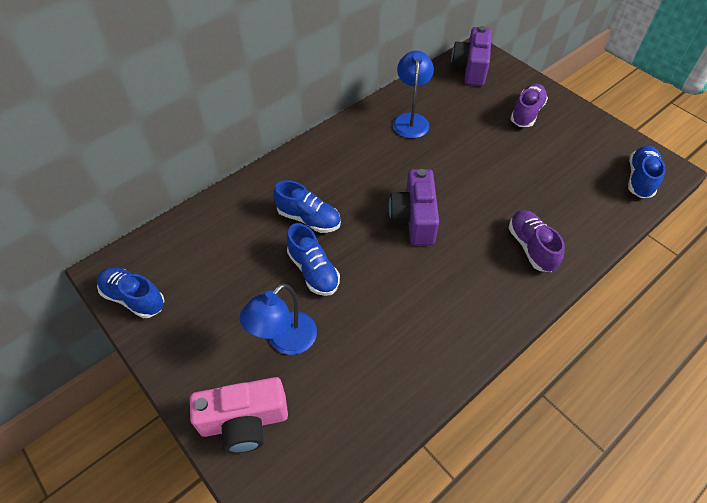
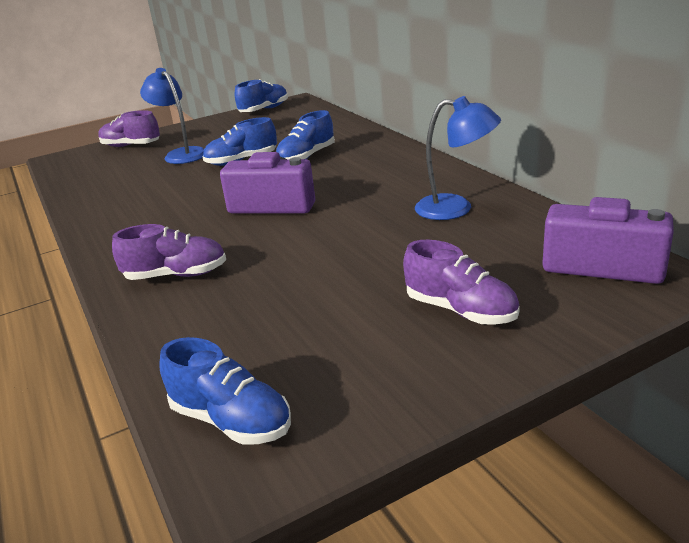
camera: 105 degrees right, 25 degrees down
(244, 421) = (131, 146): pink camera -> purple shoe

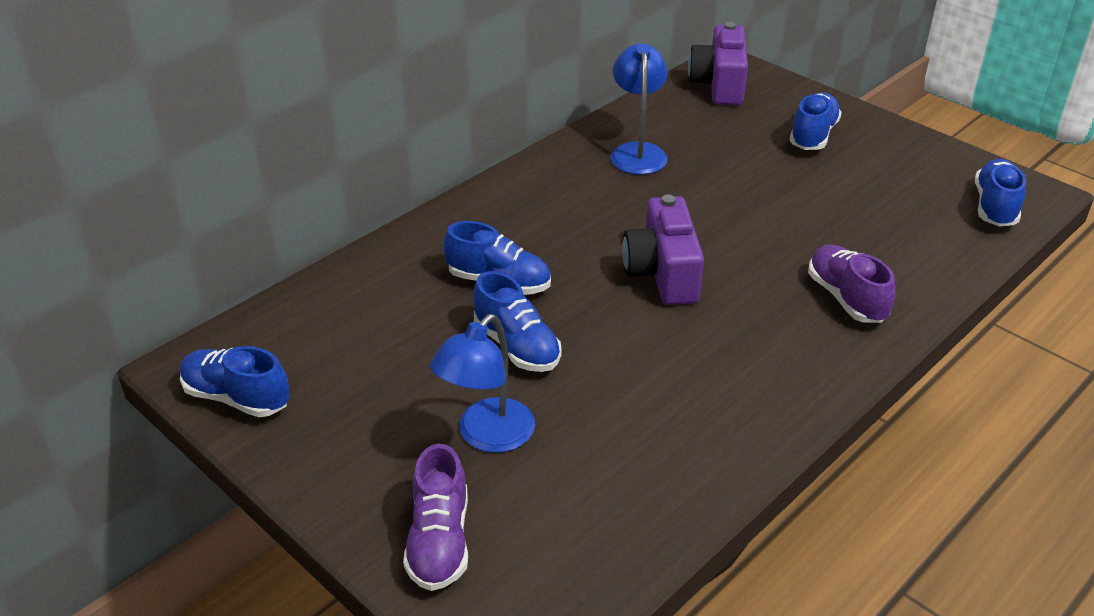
camera: 110 degrees left, 10 degrees up
(460, 310) = (813, 135): purple shoe -> blue shoe

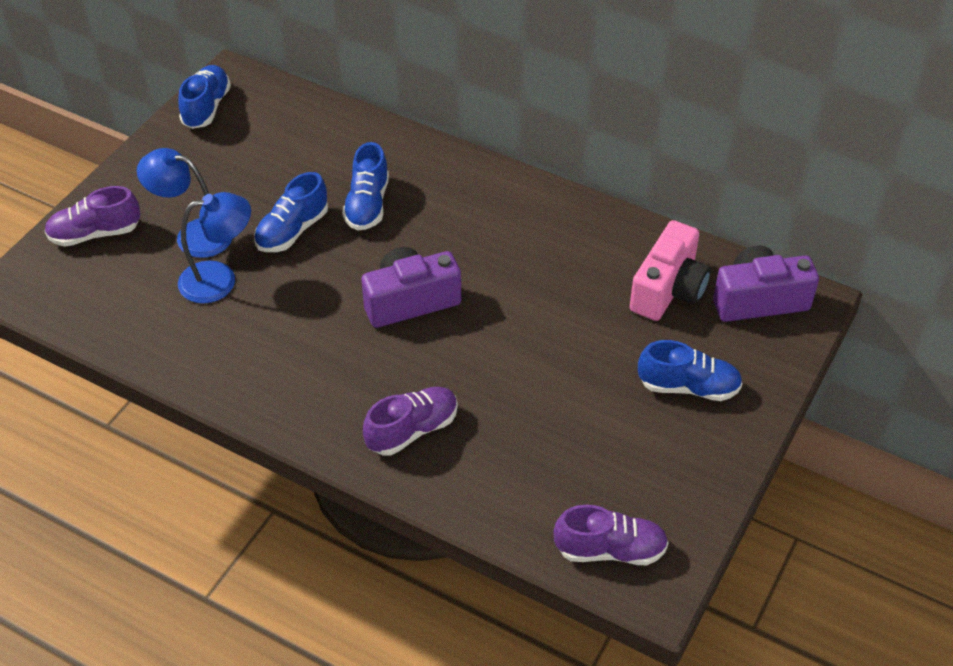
camera: 75 degrees right, 10 degrees up
(637, 152) = (596, 256): blue lamp -> blue lamp (219, 279)
(693, 123) = (668, 290): none -> pink camera
(995, 207) = (610, 550): blue shoe -> purple shoe

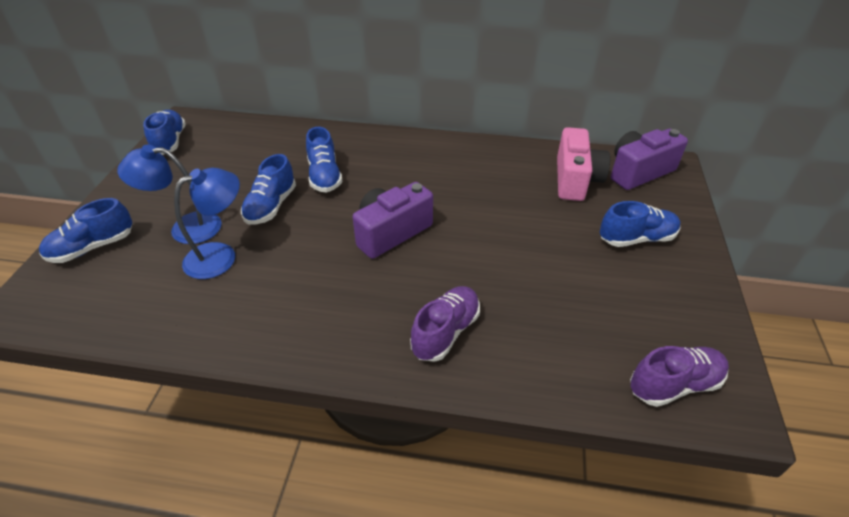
camera: 20 degrees left, 5 degrees down
(95, 233) = (92, 247): purple shoe -> blue shoe

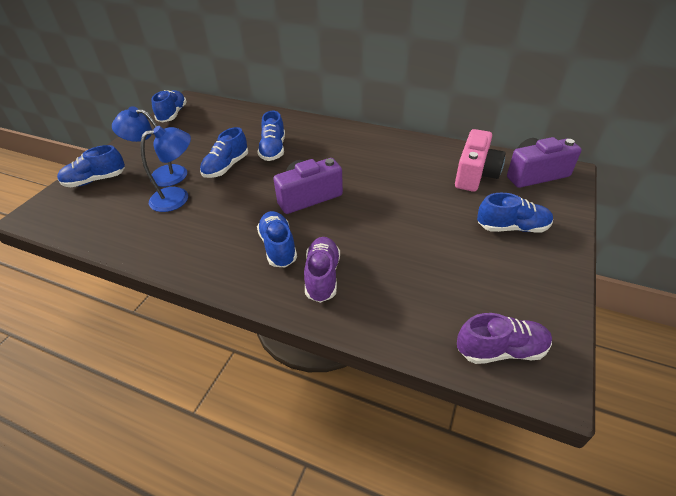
camera: 15 degrees right, 0 degrees up
(377, 303) = (278, 247): none -> blue shoe
(445, 332) = (322, 276): purple shoe -> purple shoe turned 45 degrees counterclockwise

